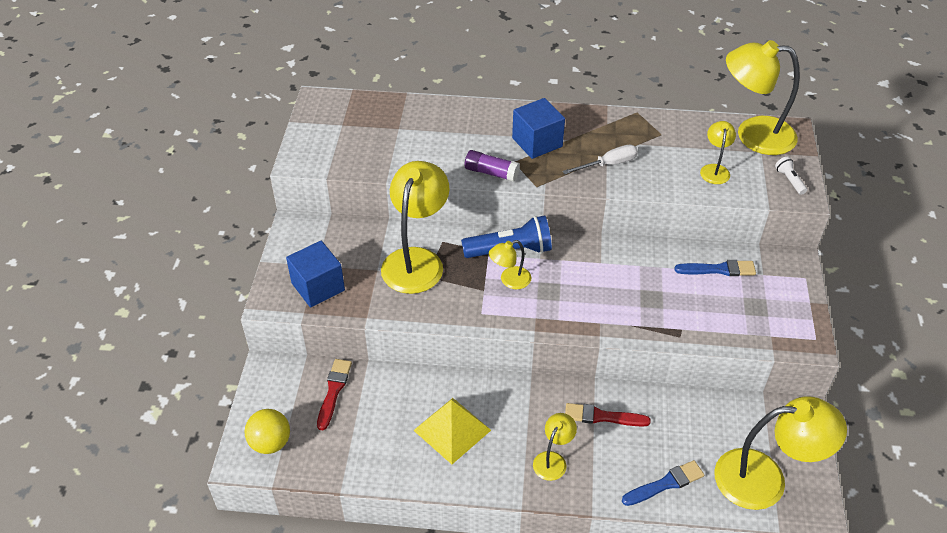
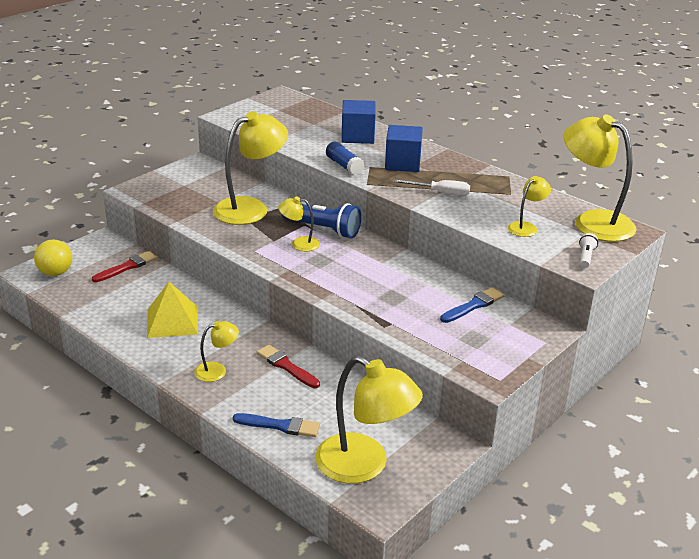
camera: 35 degrees right, 15 degrees down
(318, 287) = (169, 195): blue cube -> blue cube (357, 136)
(491, 173) = (344, 166): purple glue stick -> blue glue stick
(718, 269) = (473, 305): blue brush -> blue brush turned 75 degrees counterclockwise

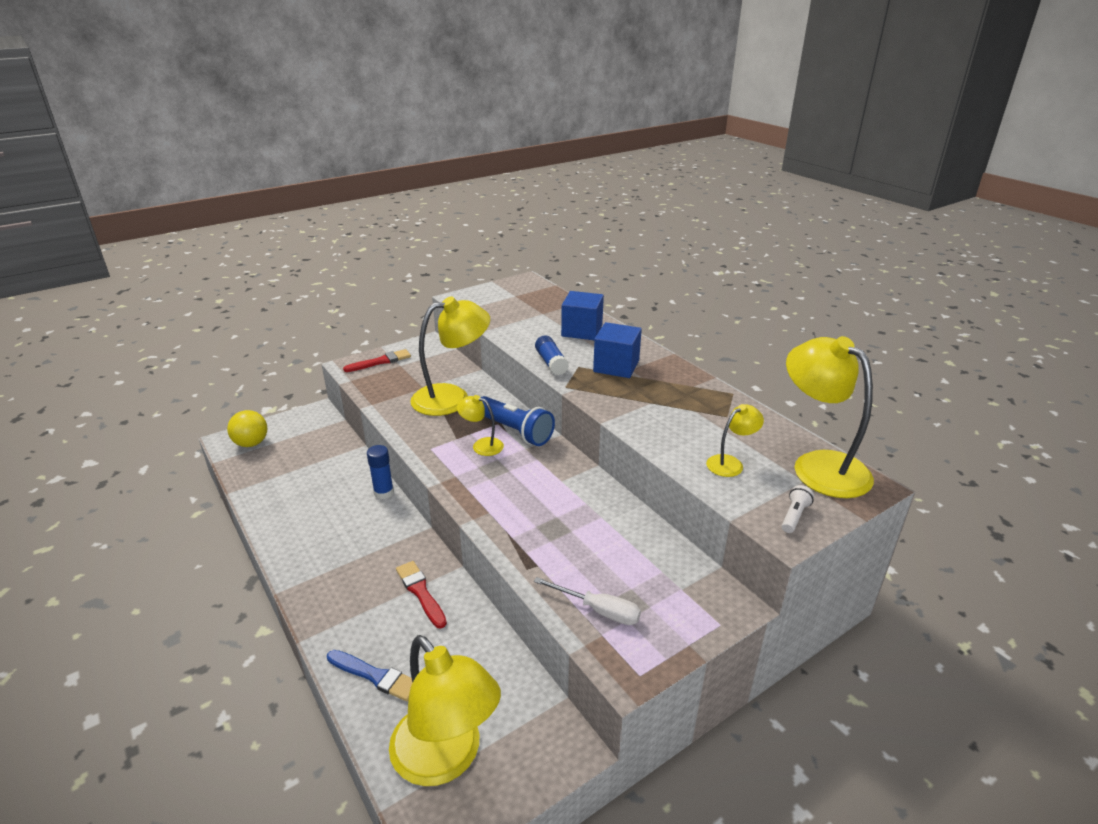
camera: 15 degrees right, 0 degrees up
(127, 267) = (321, 445): red brush -> red brush (380, 361)
(172, 321) = (330, 515): yellow pyramid -> none
(211, 298) = (384, 493): none -> blue glue stick
(217, 370) = (344, 585): yellow lamp -> none
(440, 193) = (644, 407): white screwdriver -> white screwdriver (598, 610)
(473, 305) = (646, 554): blue brush -> none

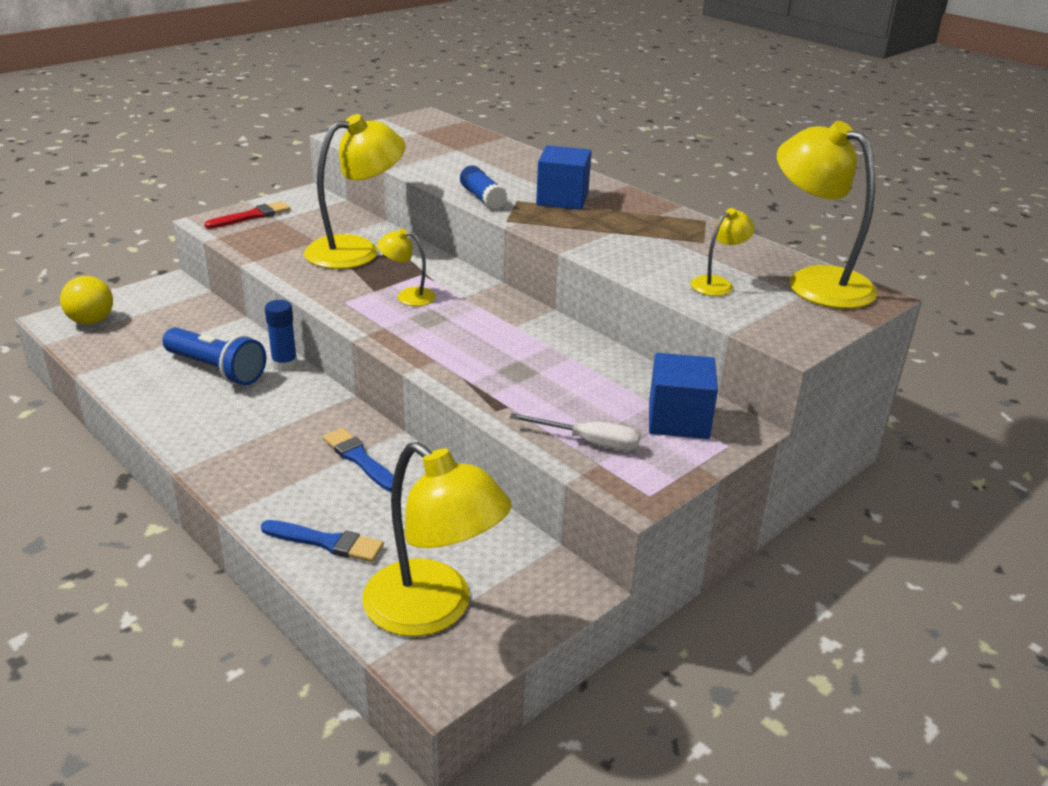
camera: 10 degrees left, 0 degrees up
(420, 592) = (360, 459): red brush -> blue brush
(515, 431) = (445, 280): blue flashlight -> blue flashlight (217, 370)
(582, 331) = (511, 166): blue cube -> blue cube (678, 420)
(794, 516) = (798, 326): white flashlight -> none

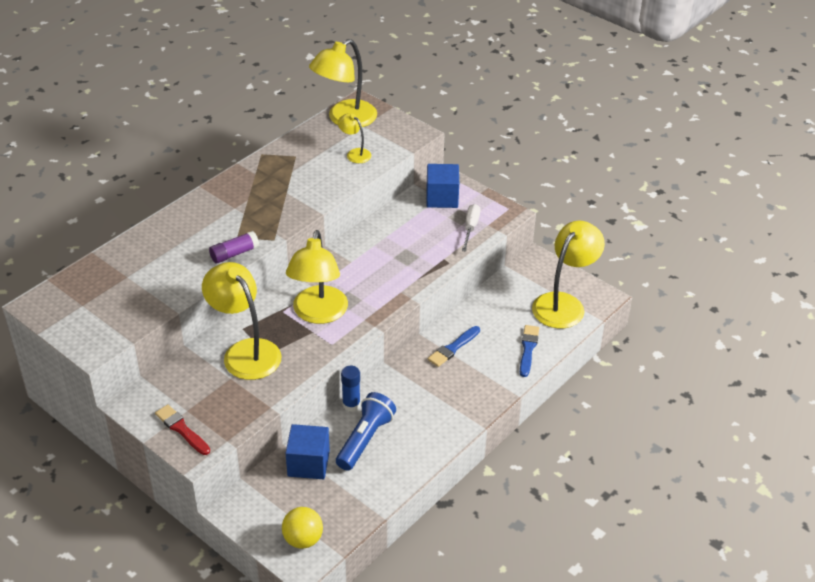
camera: 95 degrees left, 10 degrees up
(408, 296) = (318, 314): yellow lamp -> yellow lamp, size x2.05
(482, 198) = (234, 254): blue glue stick -> purple glue stick
(562, 199) = (232, 215): blue cube -> blue cube (308, 463)

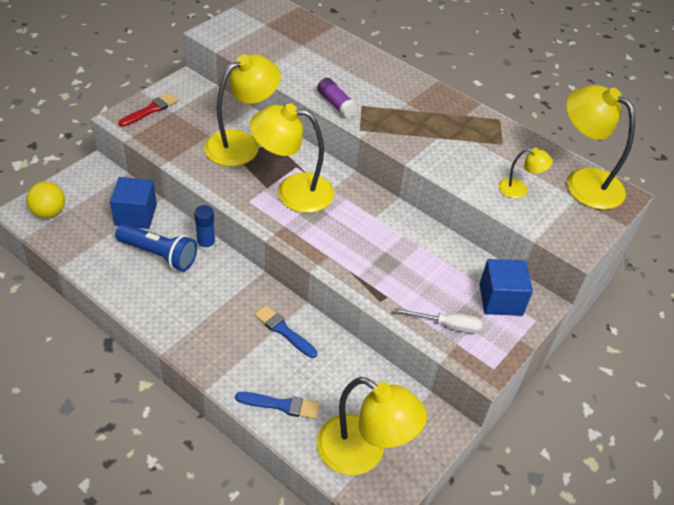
camera: 85 degrees right, 5 degrees up
(355, 153) = (519, 190): yellow lamp -> yellow lamp turned 60 degrees clockwise

